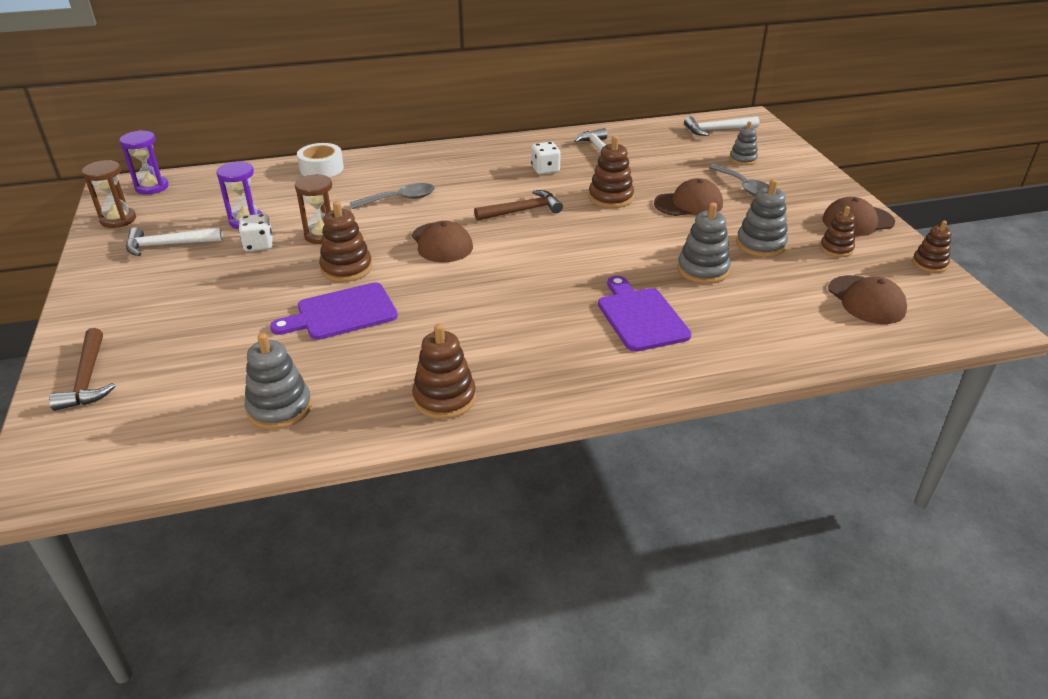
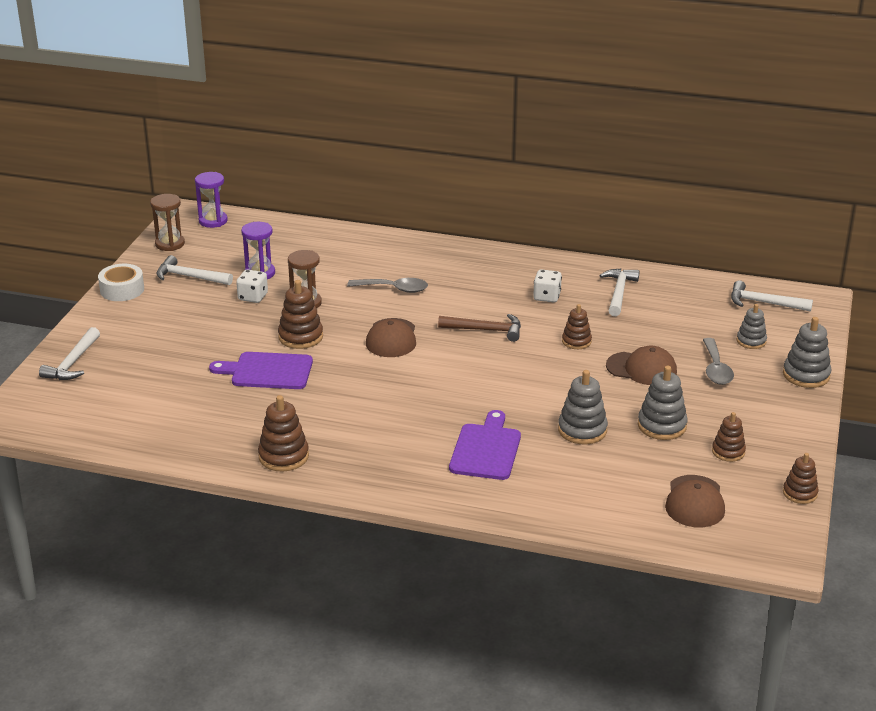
camera: 30 degrees right, 5 degrees down
(88, 378) = (73, 363): brown hammer -> white hammer
(279, 408) = (173, 424): grey stacking toy -> grey stacking toy (806, 375)
(321, 168) = (356, 240): white tape -> white tape (122, 290)
(610, 198) = (576, 341): brown stacking toy -> brown stacking toy, size x0.66
(857, 221) = (785, 434): brown cap -> none

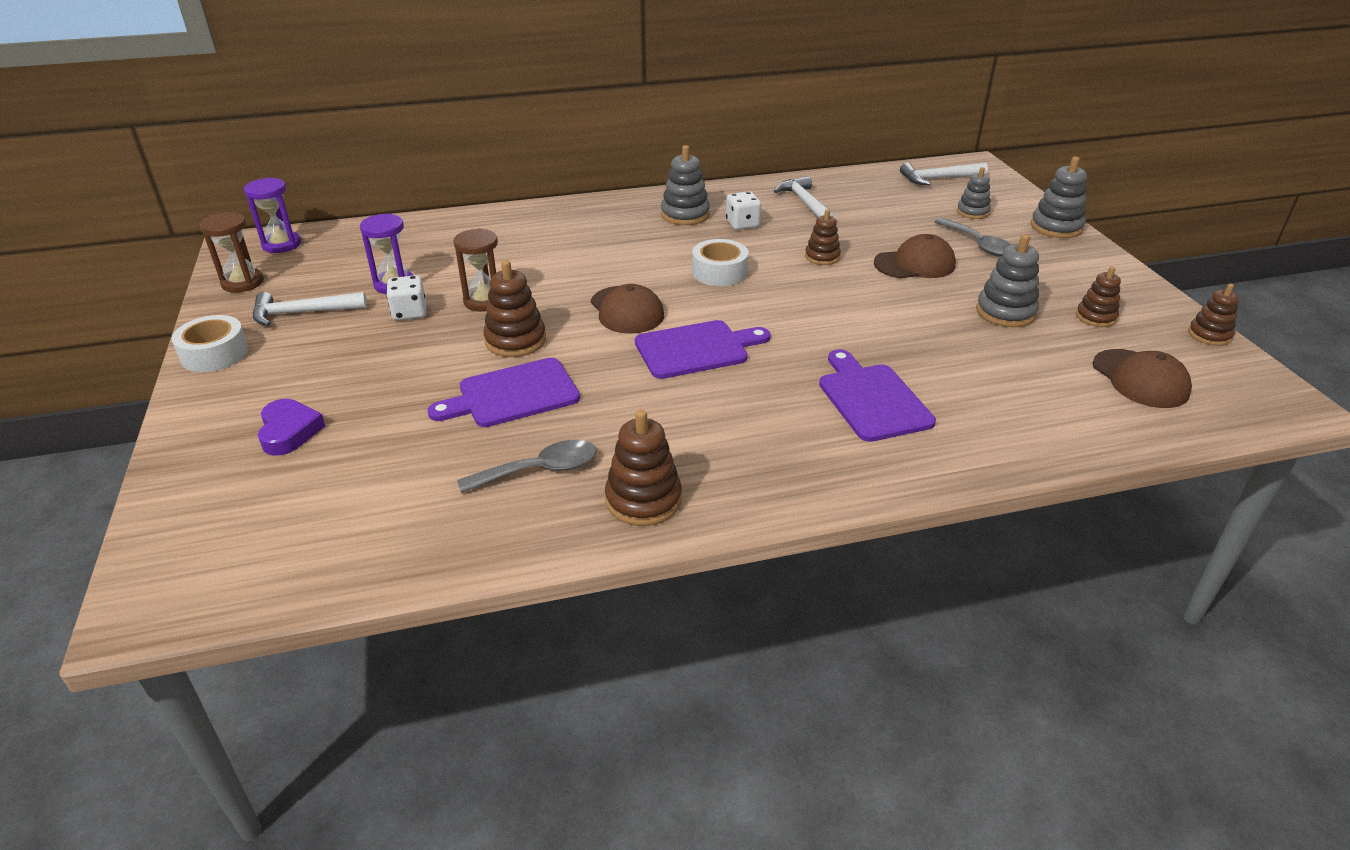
camera: 30 degrees left, 5 degrees up
(73, 363) = (209, 475): white hammer -> none
(129, 352) = (289, 431): none -> purple heart
(394, 289) = (574, 259): grey spoon -> grey spoon (540, 470)
(409, 379) = (696, 349): none -> purple cutting board
(485, 330) = (719, 272): brown hammer -> white tape
(582, 430) = (940, 342): grey stacking toy -> grey stacking toy (685, 215)

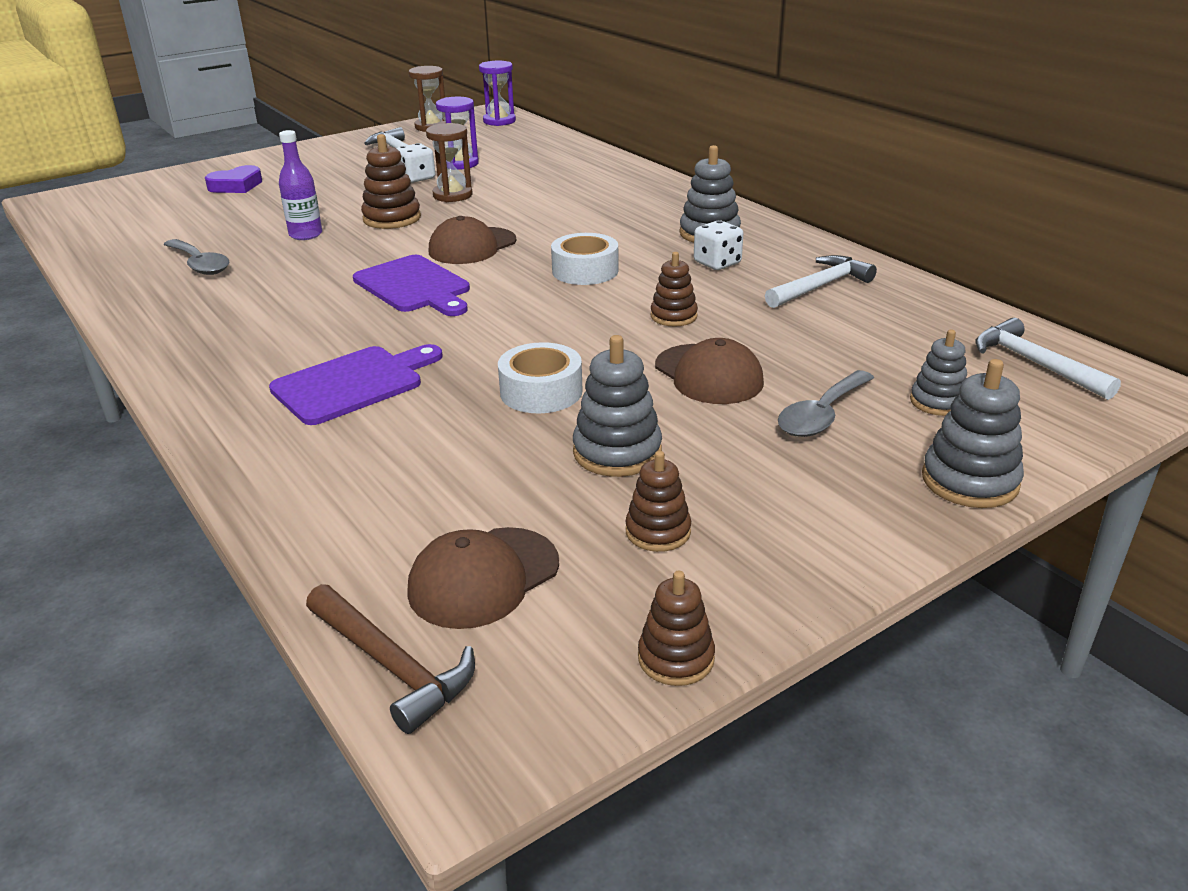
camera: 70 degrees right, 5 degrees down
(215, 354) = (328, 145): white tape -> white tape (541, 392)
(513, 394) = (305, 235): purple cutting board -> purple bottle
(643, 500) = (162, 307): brown stacking toy -> none
(1225, 420) = (392, 665): none -> brown hammer

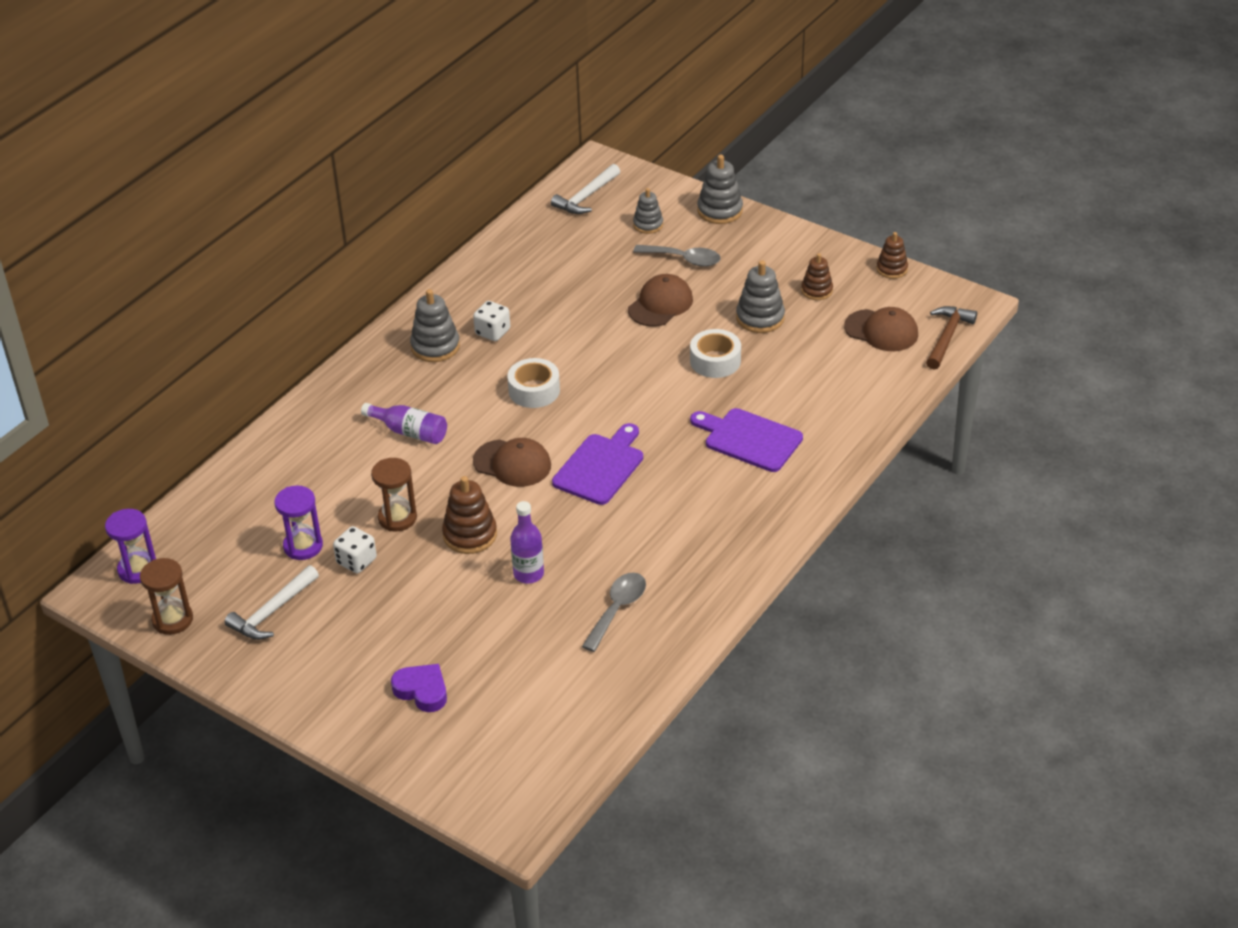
camera: 110 degrees left, 10 degrees up
(572, 210) = (409, 432): none -> purple bottle
(673, 316) = (589, 333): brown stacking toy -> none
(820, 286) = (513, 281): white hammer -> none

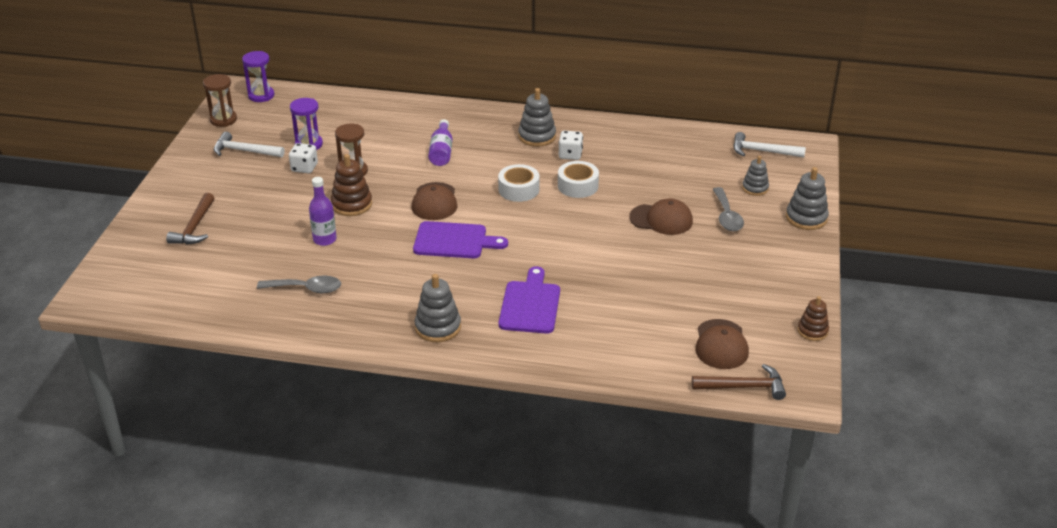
camera: 65 degrees right, 5 degrees down
(422, 691) = (195, 227): purple heart -> brown hammer
(715, 361) = (613, 264): white tape -> white tape (578, 186)
(760, 318) = (684, 273): grey stacking toy -> grey stacking toy (438, 327)
(817, 290) = (745, 295): brown stacking toy -> none

